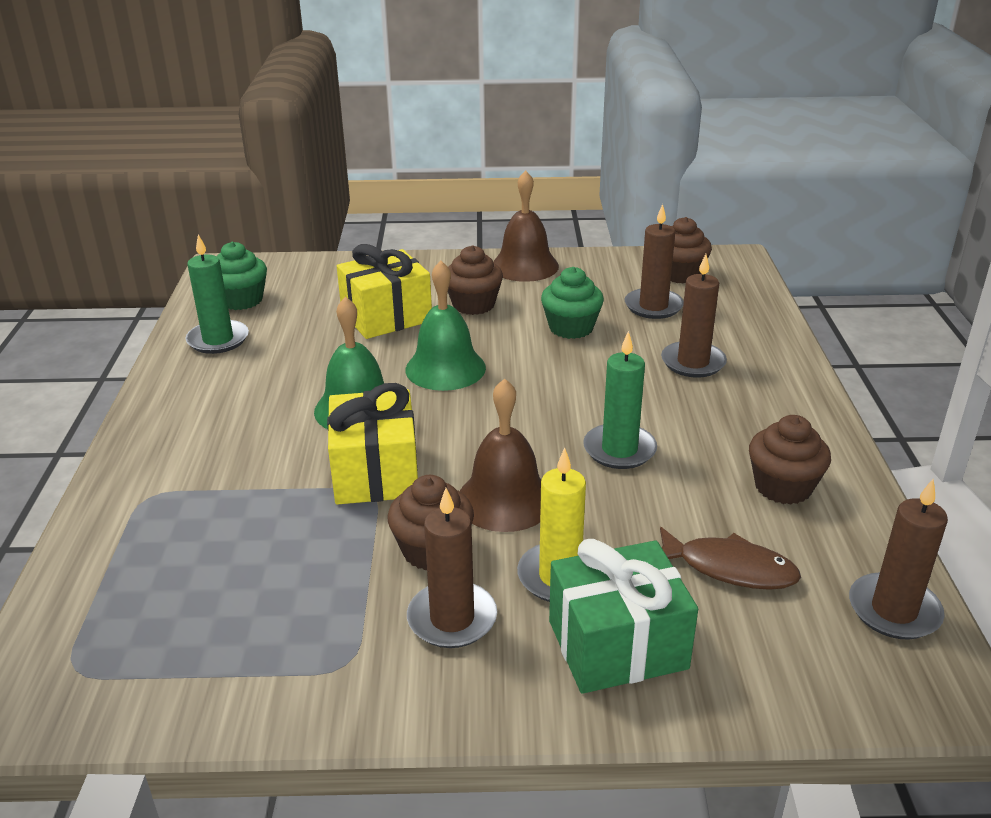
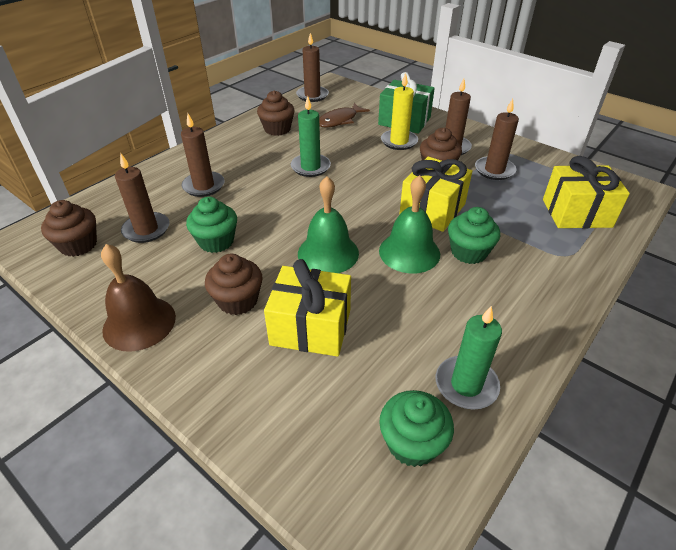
camera: 140 degrees left, 10 degrees up
(144, 578) = (576, 213): none -> yellow gift
(284, 441) = (468, 252): none -> green cupcake
(330, 602) = (494, 170): none -> brown candle
(505, 499) = (386, 172): brown bell -> none
(729, 568) = (339, 120): brown fish -> brown fish turned 105 degrees counterclockwise

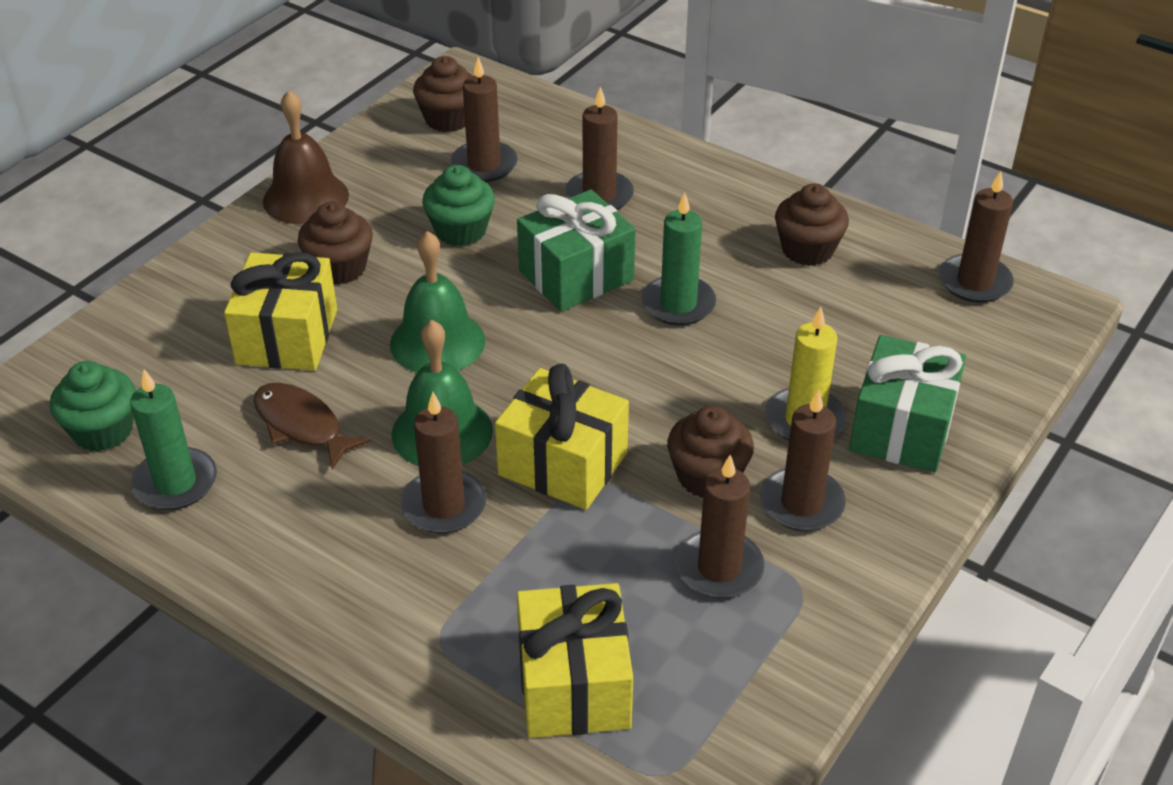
camera: 85 degrees right, 0 degrees up
(277, 198) = (576, 275): none -> green gift
(339, 120) = (871, 329): brown fish -> brown fish (302, 425)
(468, 252) = (444, 505): green cupcake -> brown candle

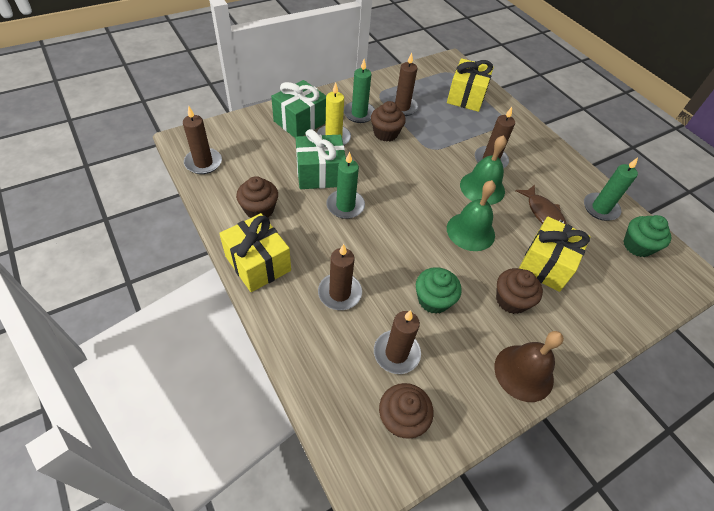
camera: 160 degrees left, 10 degrees up
(563, 464) = (438, 157): yellow gift -> yellow gift (258, 263)
(576, 275) = (384, 242): green gift -> green gift (320, 174)
(801, 503) = (359, 114): brown candle -> green candle

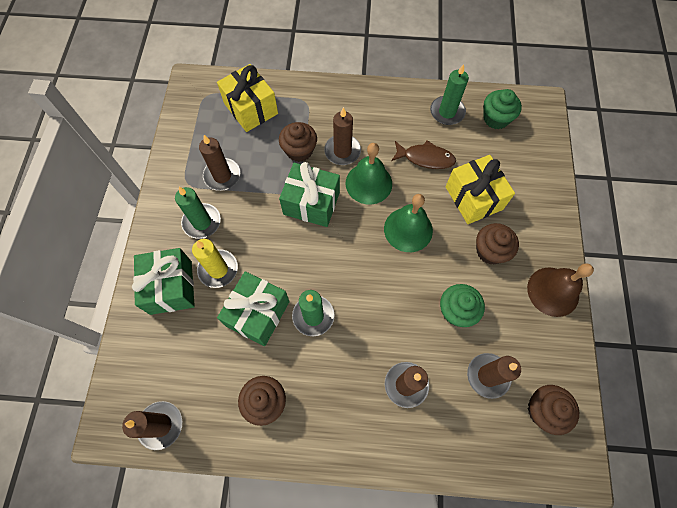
camera: 50 degrees left, 15 degrees up
(258, 263) = (330, 440): yellow gift -> none
(385, 133) = (247, 216): brown cupcake -> brown cupcake (299, 150)
(431, 162) = (311, 203): none -> green gift

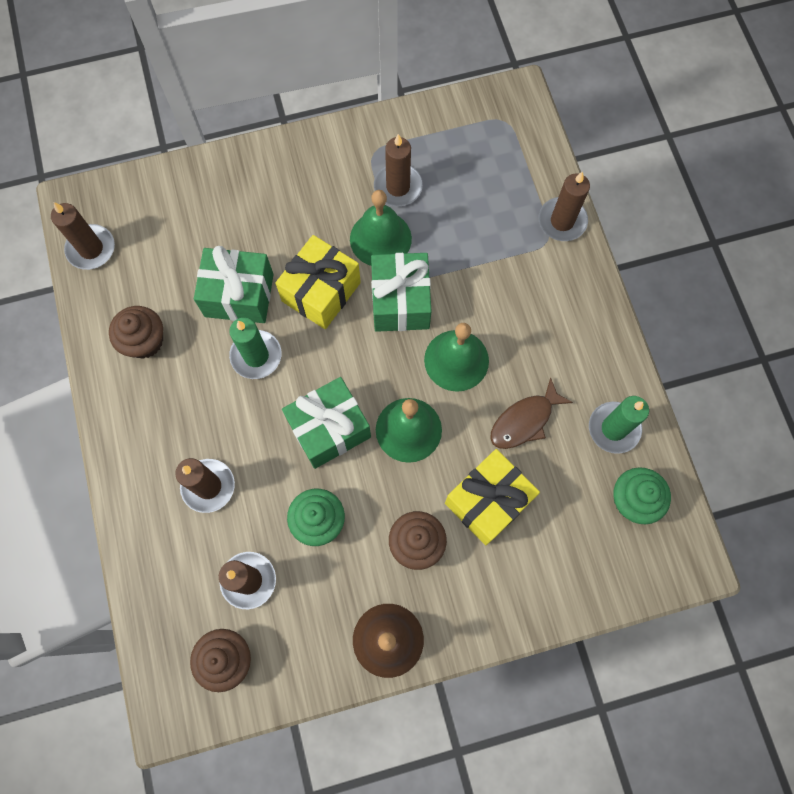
camera: 70 degrees right, 5 degrees up
(171, 287) = (239, 193): green gift -> green gift (329, 429)
(202, 222) = (329, 190): green candle -> none
(218, 269) = (277, 232): yellow candle -> none
(251, 108) = (508, 180): yellow gift -> yellow gift (321, 292)
(257, 200) = (380, 238): none -> green bell
(299, 150) = (470, 260): brown cupcake -> none
(342, 151) = (491, 312): brown candle -> brown candle (562, 221)
(425, 158) = (524, 421): brown fish -> brown fish turned 60 degrees clockwise

